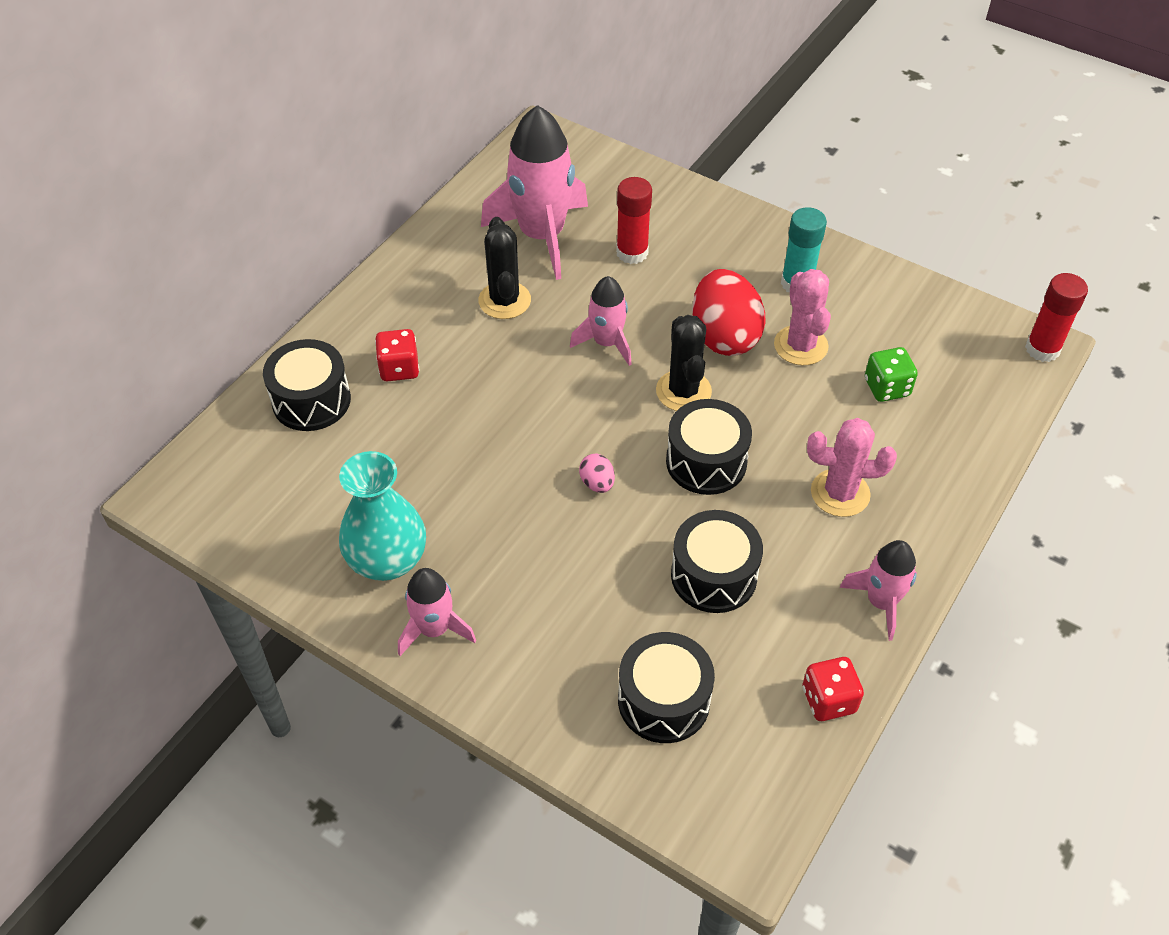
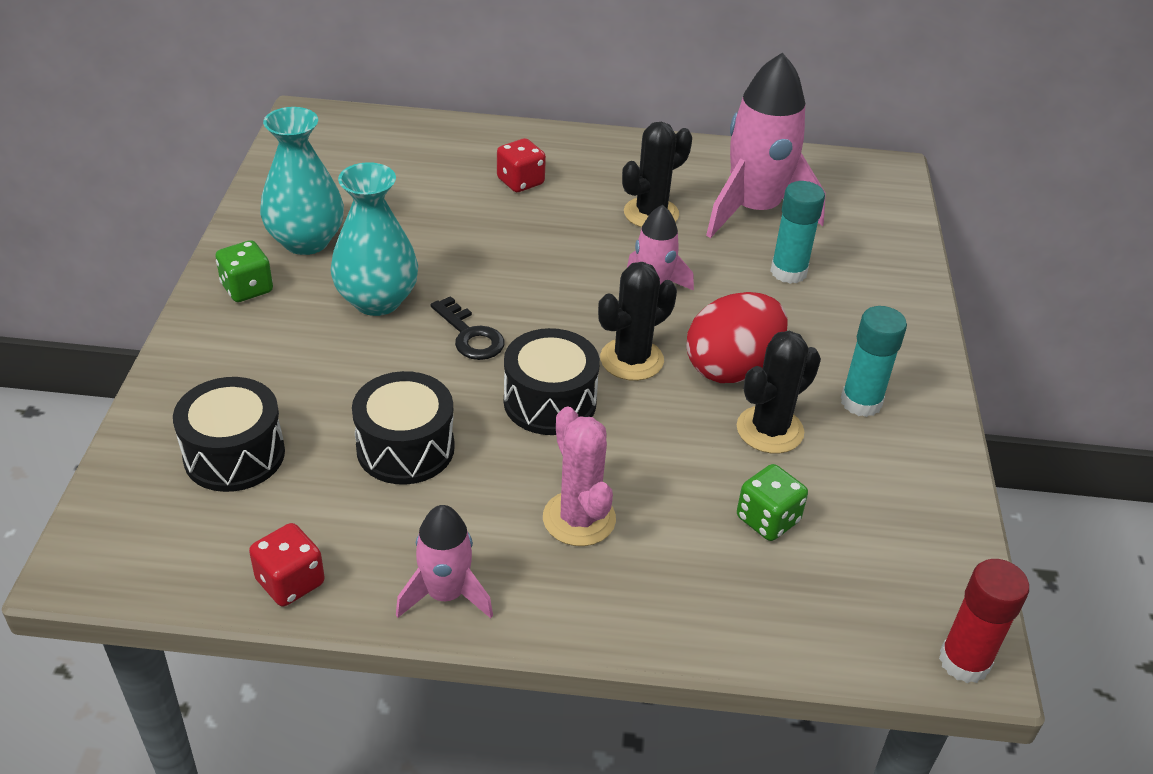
camera: 60 degrees right, 10 degrees down
(311, 400) = (450, 150): black drum -> none
(434, 629) = (247, 289): pink rocket -> green dice
(511, 533) = (377, 300): none -> turquoise vase
(597, 483) = (470, 335): pink egg -> black key
(632, 253) = (788, 272): red glue stick -> turquoise glue stick
(800, 346) = (770, 430): pink cactus -> black cactus

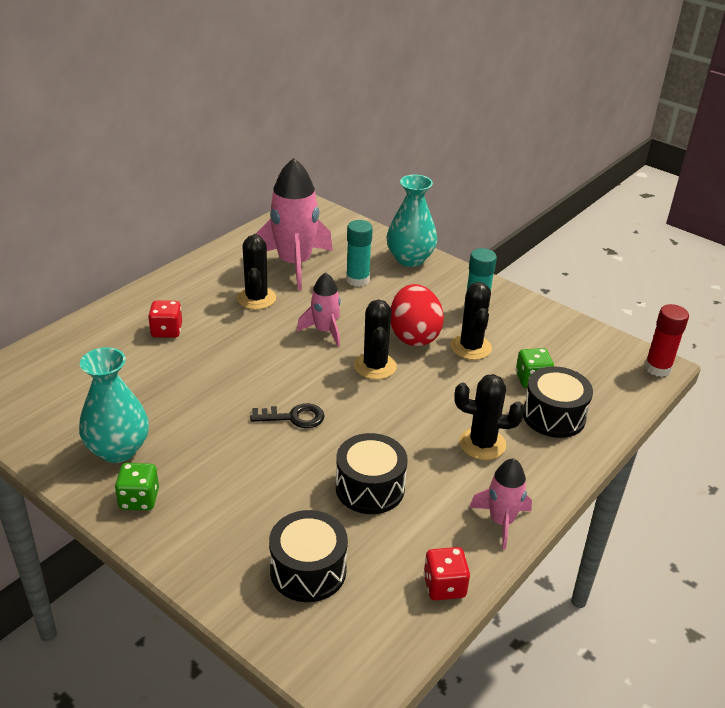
camera: 55 degrees left, 5 degrees down
(377, 300) = (219, 442): turquoise vase -> turquoise vase (410, 259)
(550, 402) = (381, 412): black drum -> black drum (553, 416)
(579, 519) = (482, 444): pink cactus -> black cactus

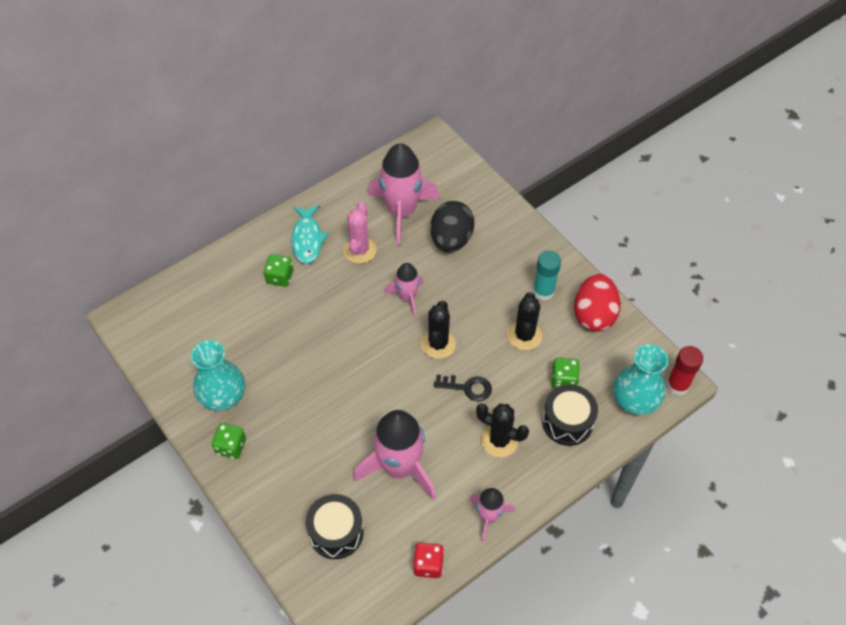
camera: 15 degrees right, 20 degrees up
(167, 331) = (280, 277): red dice -> green dice
(192, 296) = (307, 239): none -> turquoise fish
(256, 298) = (360, 250): black cactus -> pink cactus
(294, 417) = (360, 387): black key -> black key (468, 387)
(357, 280) = (451, 240): turquoise glue stick -> black egg
(370, 488) = (399, 467): black drum -> pink rocket
(410, 259) = (505, 219): turquoise vase -> turquoise vase (634, 401)
(414, 336) = (480, 314): red egg -> red egg (594, 315)

